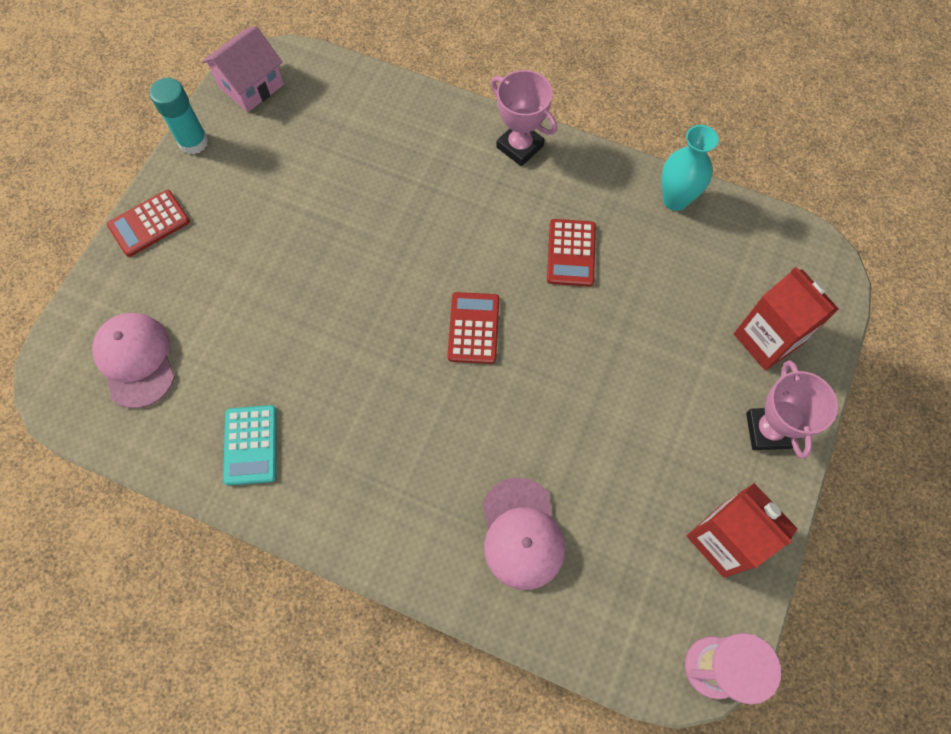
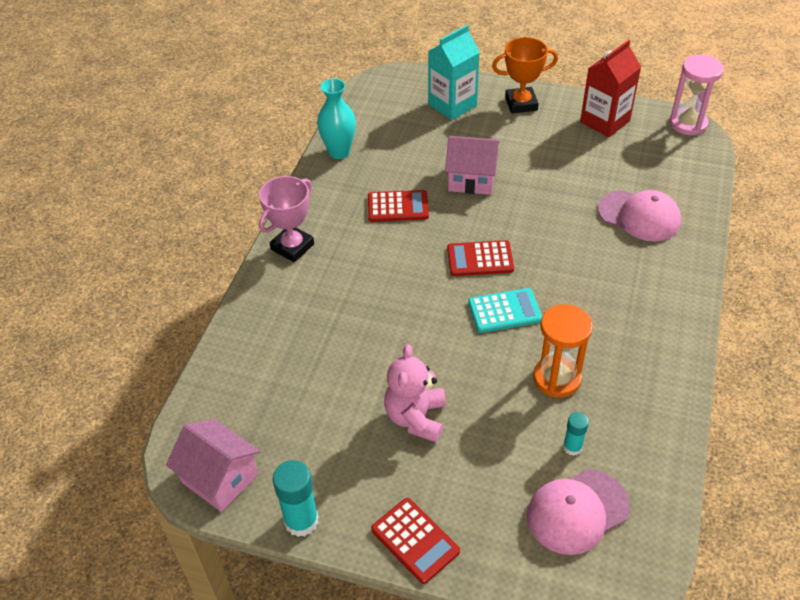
camera: 95 degrees left, 20 degrees down
(204, 372) = (572, 447): none -> turquoise glue stick
(251, 445) = (631, 395): turquoise calculator -> turquoise calculator (504, 311)
(274, 238) = (416, 418): none -> pink teddy bear
(289, 375) = (557, 378): none -> orange hourglass
(521, 533) = (639, 216): pink cap -> pink cap turned 45 degrees clockwise
(612, 340) = (471, 179): none -> pink house
(766, 339) = (452, 105): red carton -> turquoise carton
(768, 430) = (521, 104): pink trophy -> orange trophy

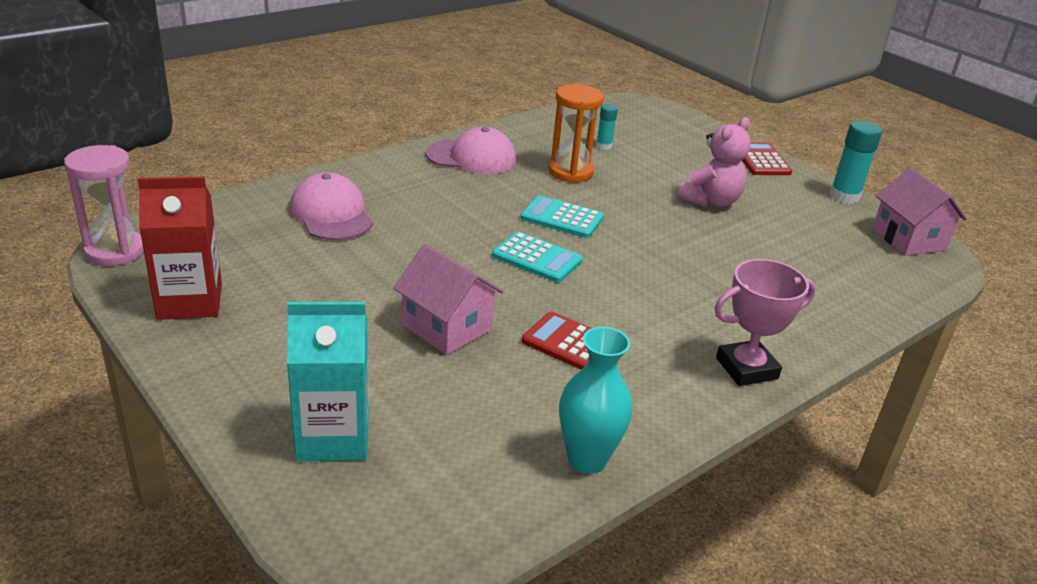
camera: 150 degrees left, 15 degrees down
(480, 259) = (536, 258): red calculator -> turquoise calculator
(521, 104) = (240, 381): orange trophy -> none
(577, 511) = (635, 129): pink cap -> pink cap (471, 157)

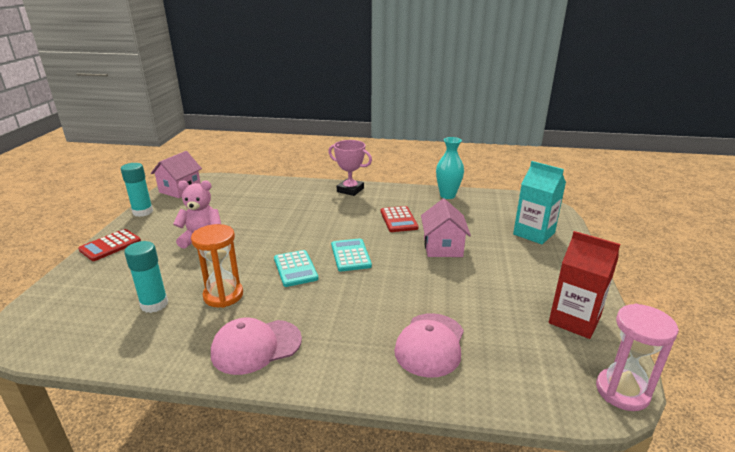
camera: 130 degrees left, 5 degrees down
(471, 157) = (256, 346): pink cap -> pink cap turned 75 degrees counterclockwise
(604, 146) = (154, 304): turquoise glue stick -> turquoise glue stick, size x1.72

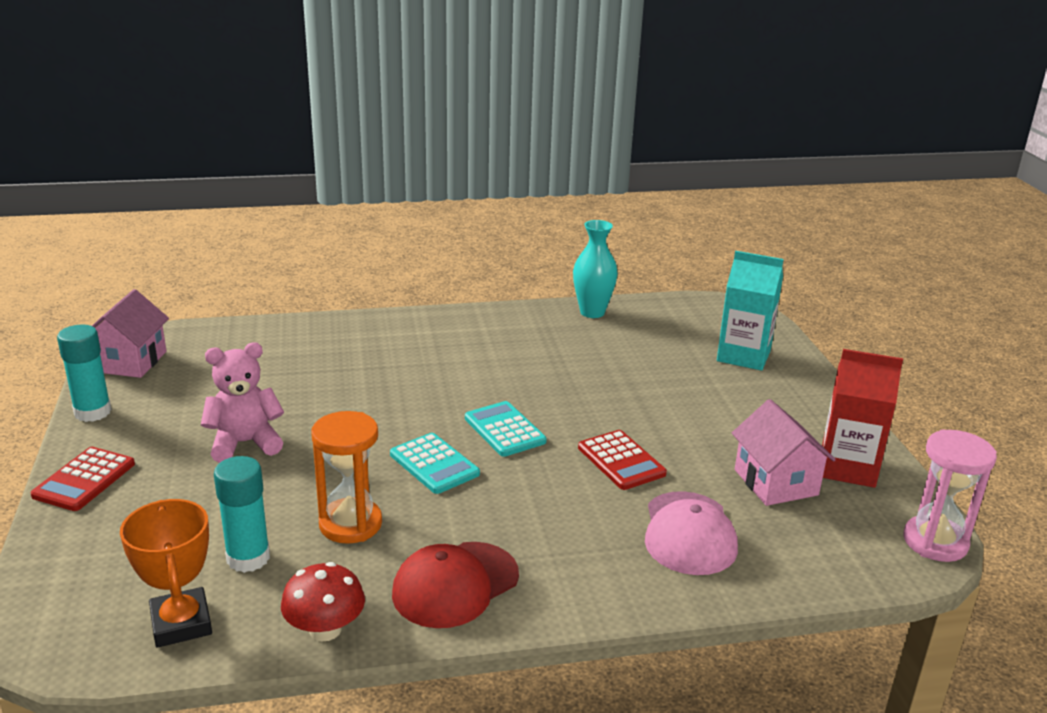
camera: 20 degrees left, 0 degrees up
(90, 335) = (181, 623): none -> orange trophy
(161, 358) = (325, 629): none -> red mushroom
(256, 346) = (455, 585): pink cap -> red cap
(350, 190) = (434, 323): pink trophy -> none
(398, 220) = (542, 362): red calculator -> red calculator (621, 461)
(443, 247) = (630, 396): pink house -> pink house (776, 482)

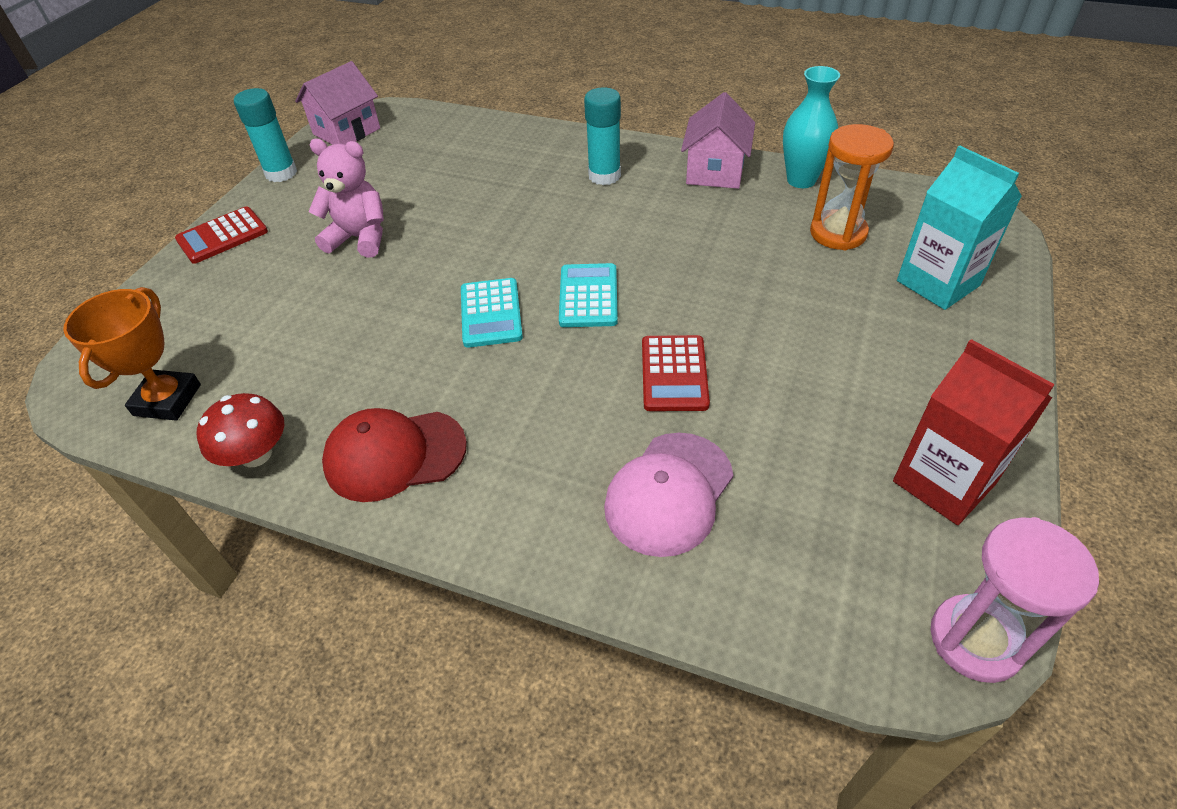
camera: 35 degrees right, 20 degrees up
(248, 558) = (264, 356): turquoise glue stick -> turquoise glue stick (604, 176)
(350, 524) = (367, 352): orange hourglass -> orange hourglass (838, 233)
(776, 482) = (830, 467): pink house -> pink house (715, 171)

